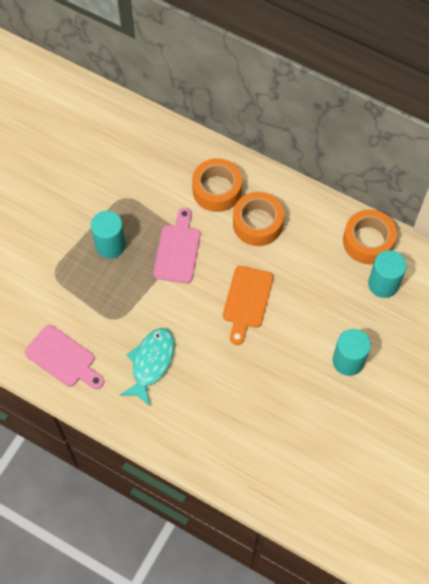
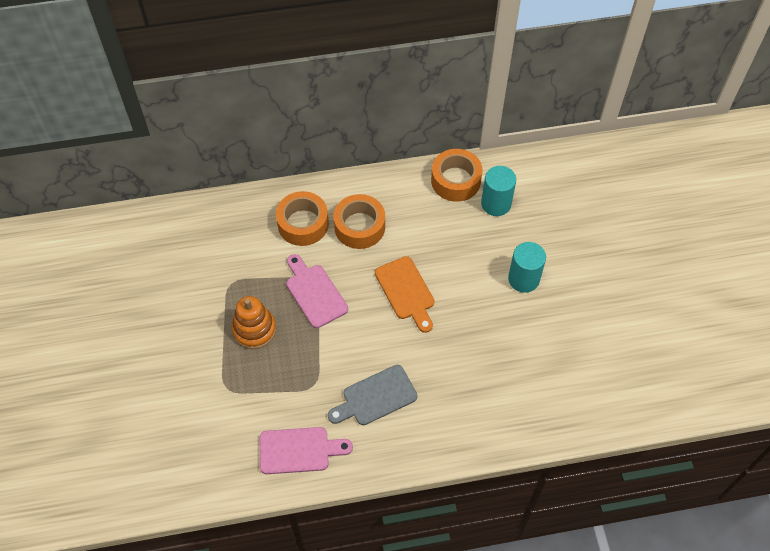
camera: 40 degrees left, 5 degrees down
(110, 245) = (254, 330): turquoise cylinder -> orange stacking toy
(151, 363) = (375, 397): turquoise fish -> grey cutting board

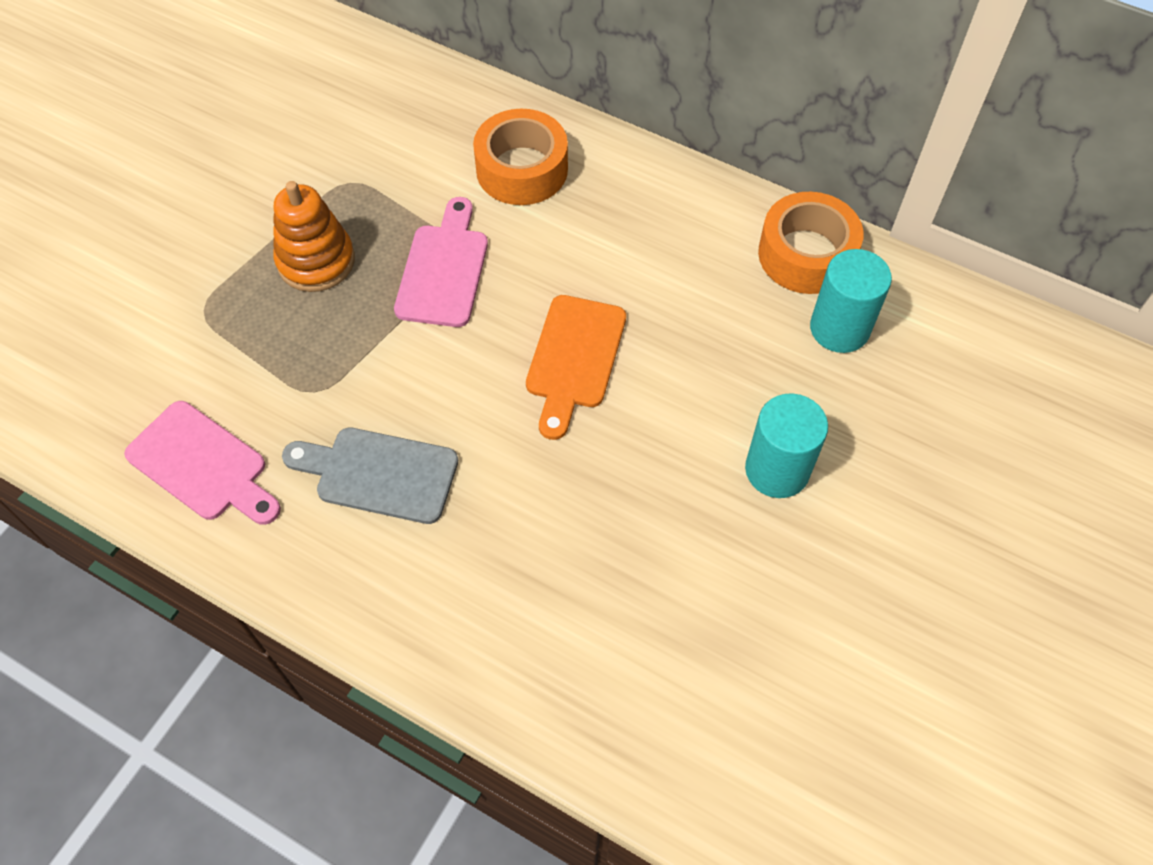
camera: 40 degrees right, 0 degrees up
(359, 227) = (596, 224): orange tape -> none

